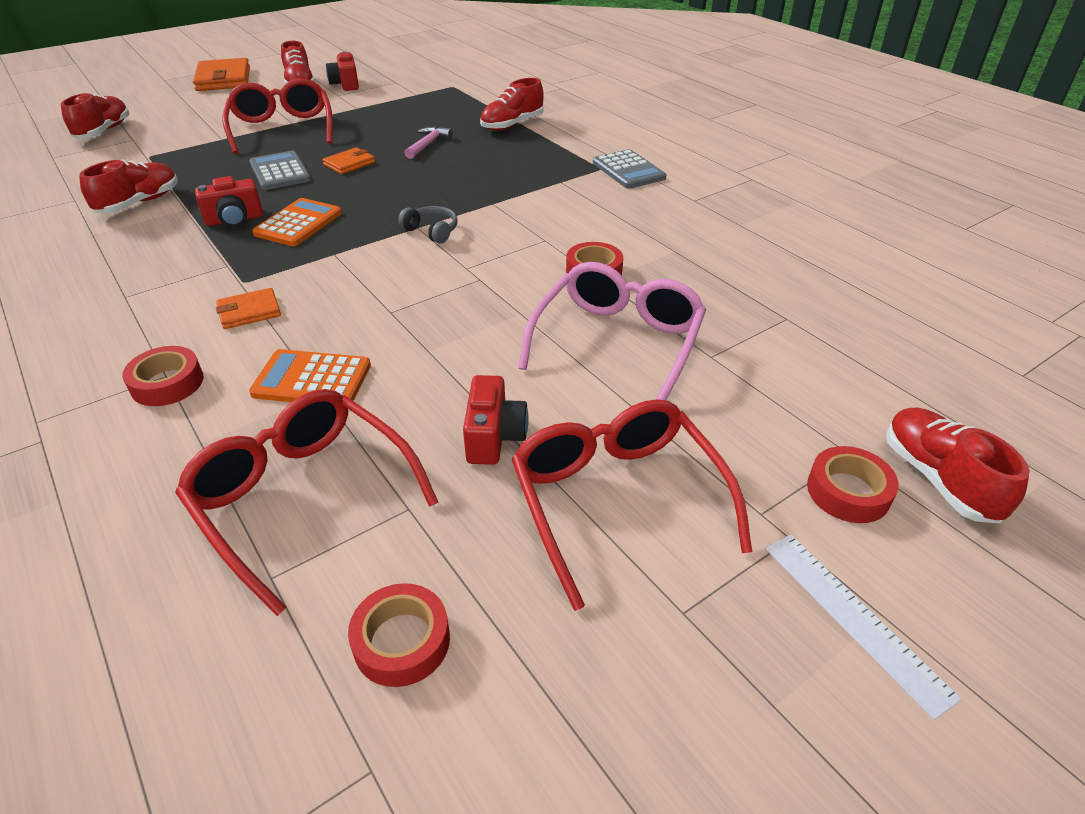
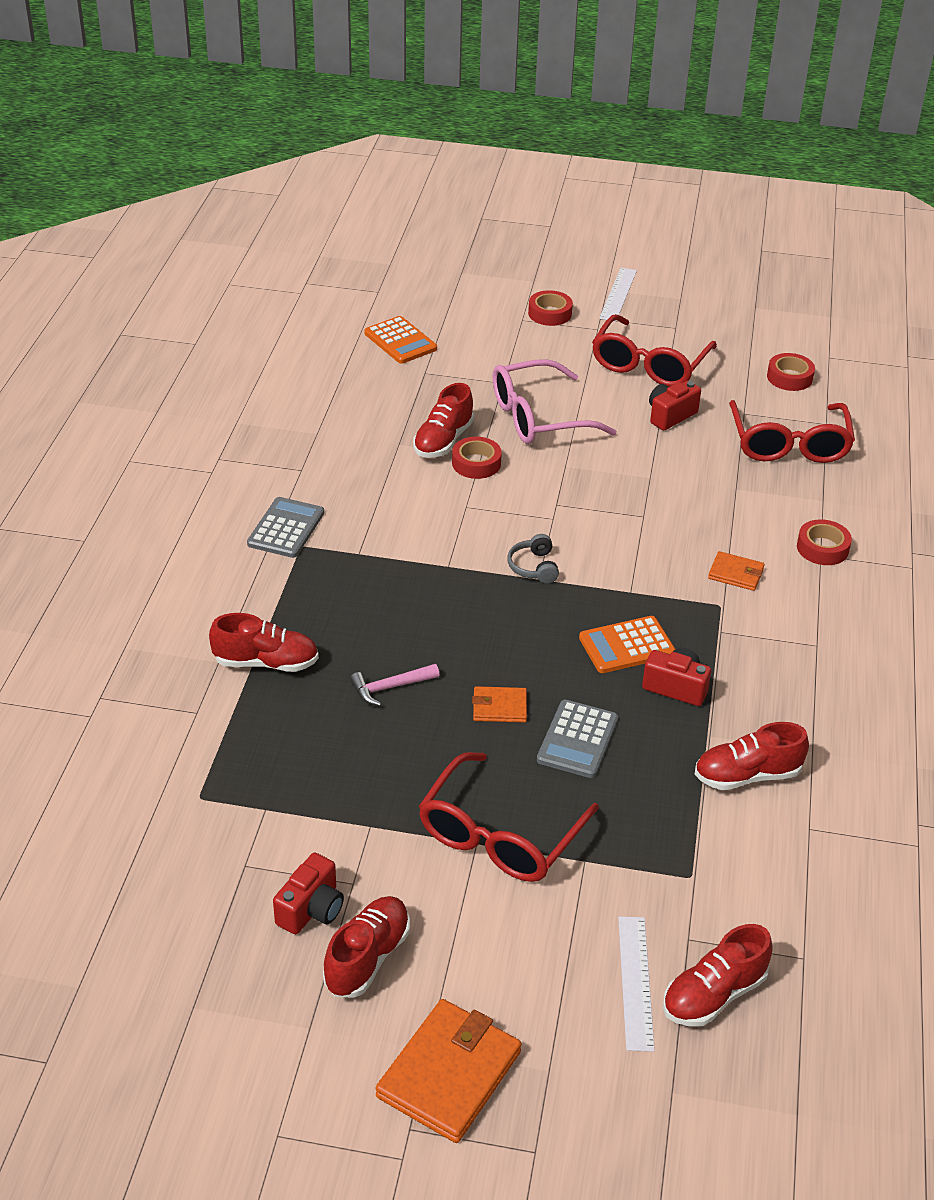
camera: 135 degrees left, 0 degrees up
(153, 121) = (635, 982): none -> white ruler
(312, 379) = (735, 499): orange calculator -> orange calculator (400, 341)
(938, 478) = (505, 296): red shoe -> red shoe (443, 441)

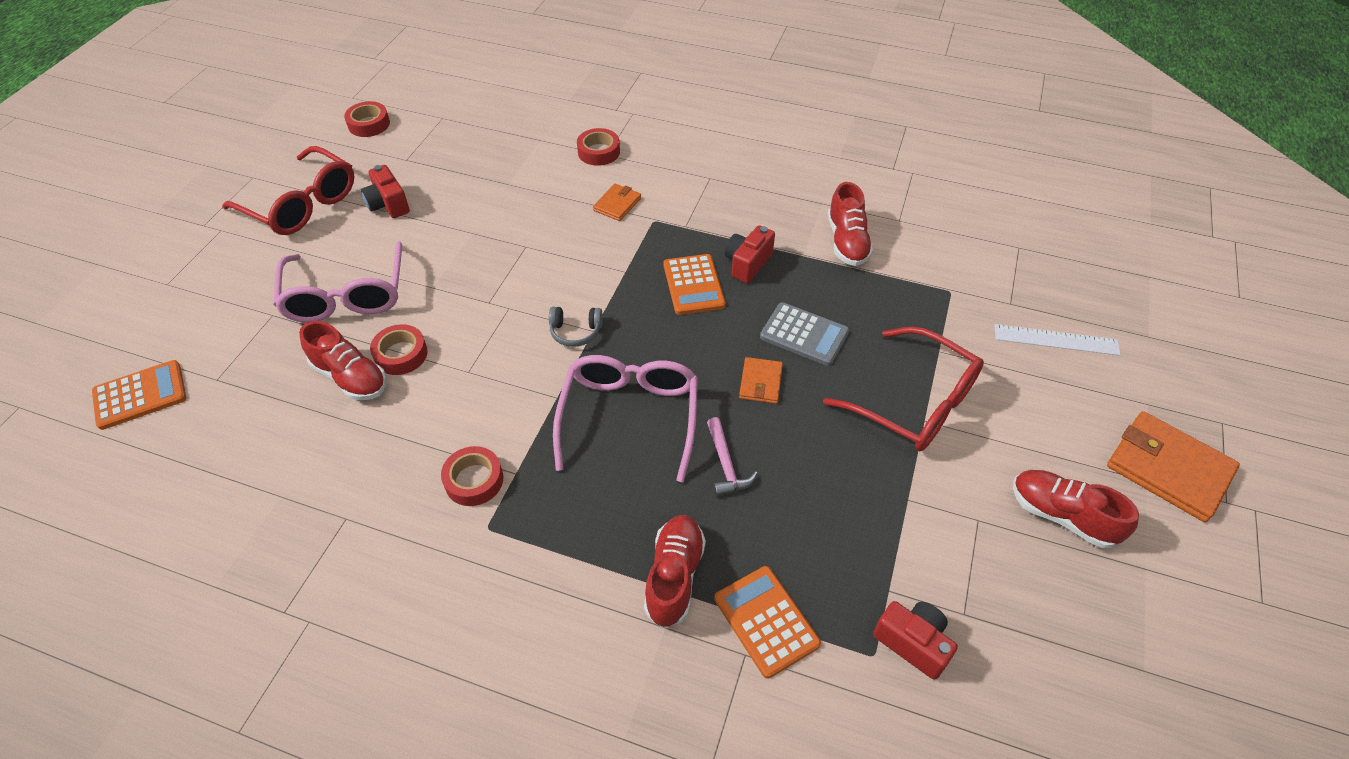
camera: 80 degrees left, 10 degrees up
(228, 724) = (766, 621): none -> orange calculator
(286, 528) = (450, 542): grey calculator -> none
(311, 909) = (1013, 557): red camera -> red camera (912, 643)
(435, 616) = (630, 416): none -> pink glasses
(550, 313) = (170, 261): red tape -> red tape (474, 480)
(618, 294) = (170, 205): white ruler -> none
(713, 994) = (1059, 299): red shoe -> none
(789, 444) = (461, 143): red glasses -> none

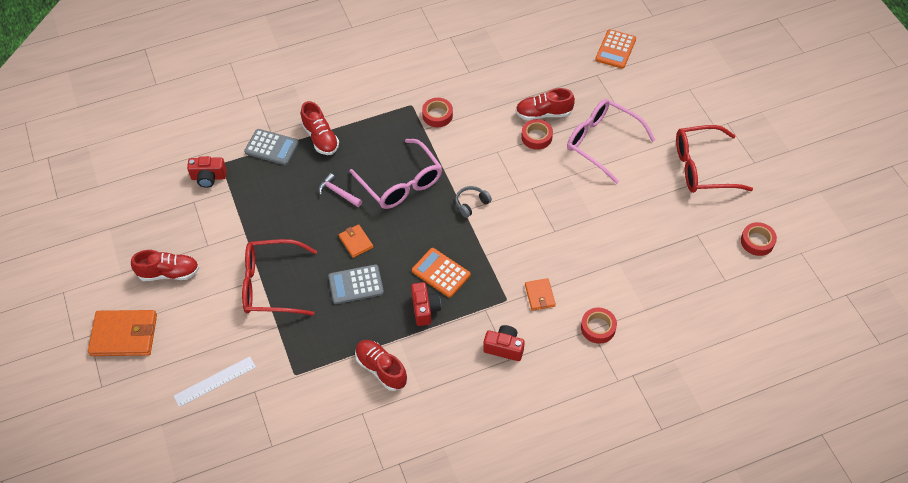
camera: 140 degrees right, 5 degrees up
(388, 204) = (660, 200): red camera -> red camera (504, 348)
(766, 621) = (271, 147): orange calculator -> grey calculator

